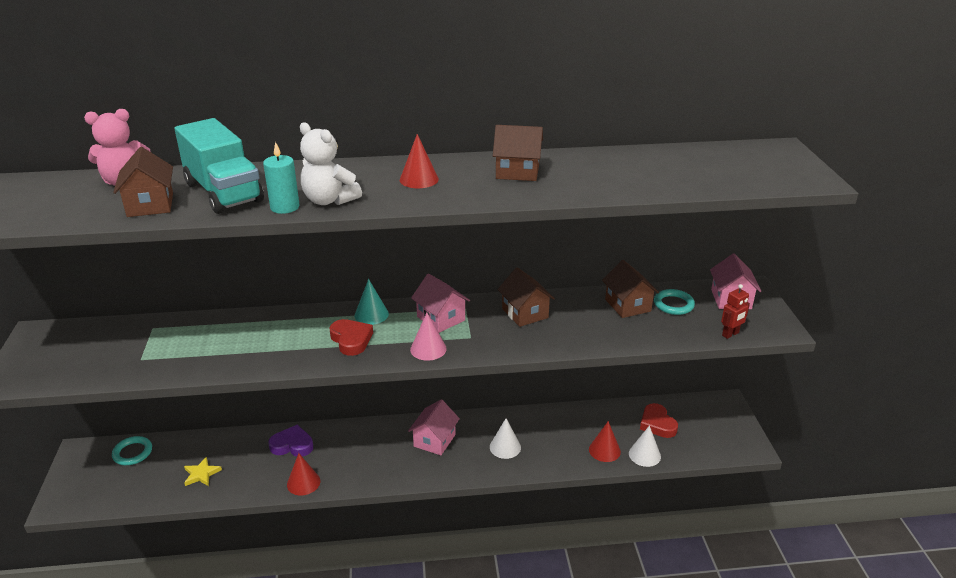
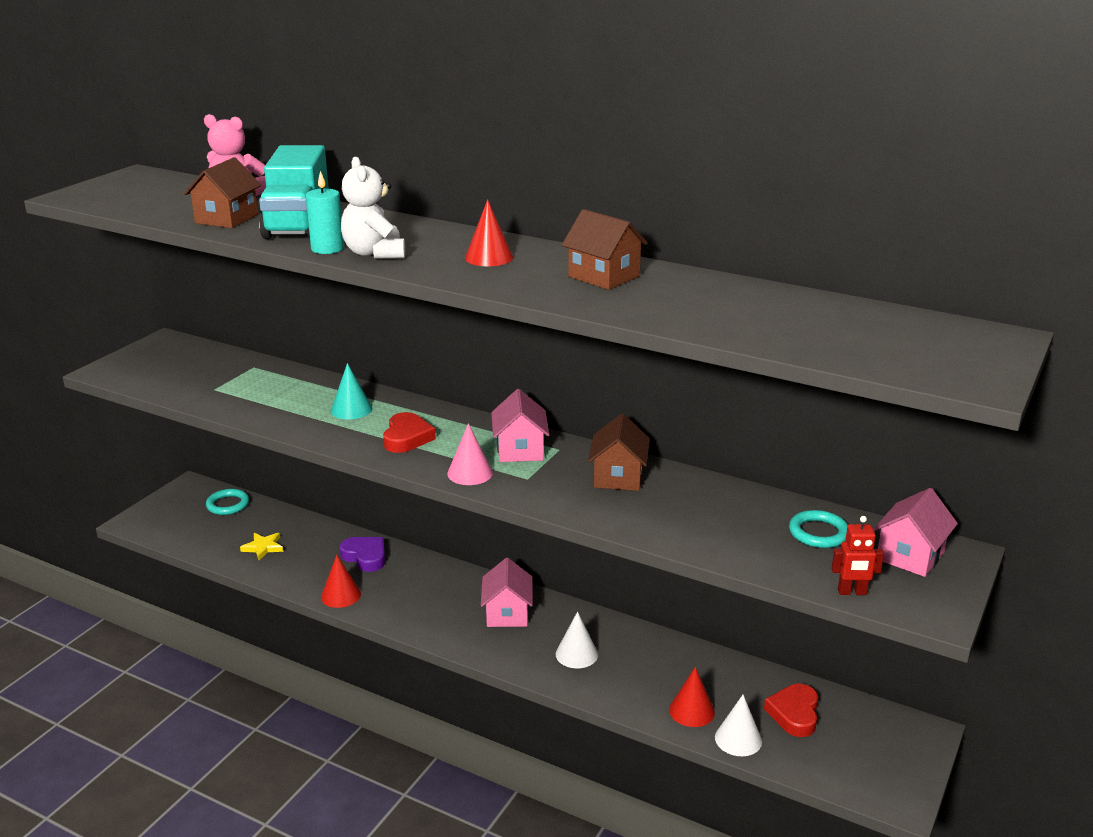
camera: 35 degrees right, 5 degrees down
(371, 314) = (455, 422): turquoise cone -> turquoise cone (351, 409)
(434, 440) = (507, 613): pink house -> pink house turned 60 degrees counterclockwise
(628, 305) = (755, 512): brown house -> none

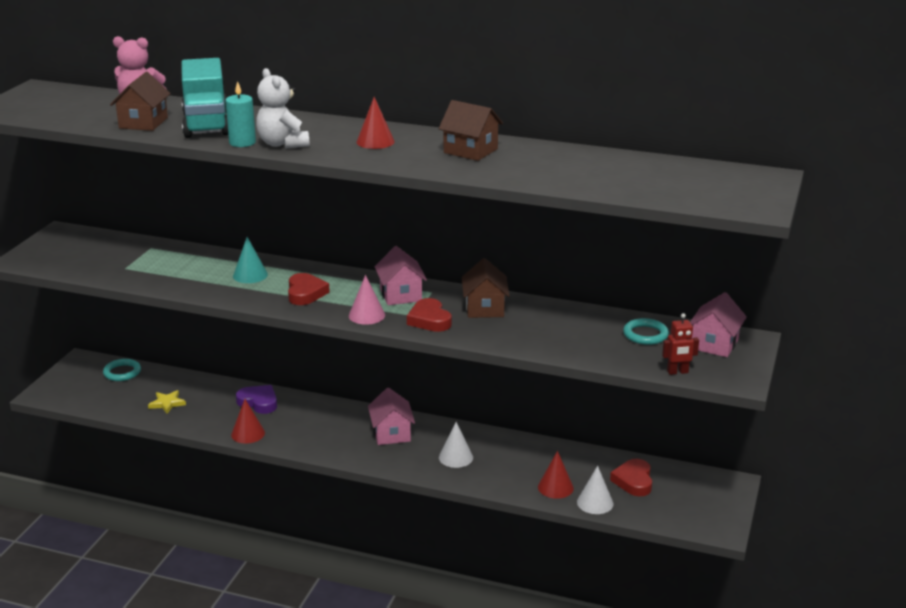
camera: 10 degrees left, 0 degrees up
(545, 486) = (429, 320): none -> red heart

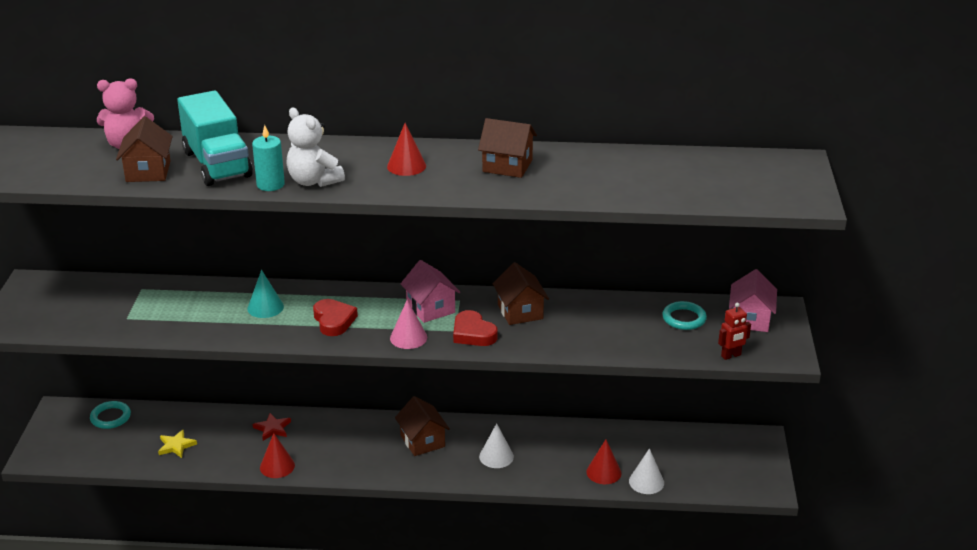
camera: 15 degrees left, 5 degrees up
(258, 402) = (272, 428): purple heart -> red star
(391, 433) = (422, 441): pink house -> brown house
(633, 481) = (672, 452): red heart -> none

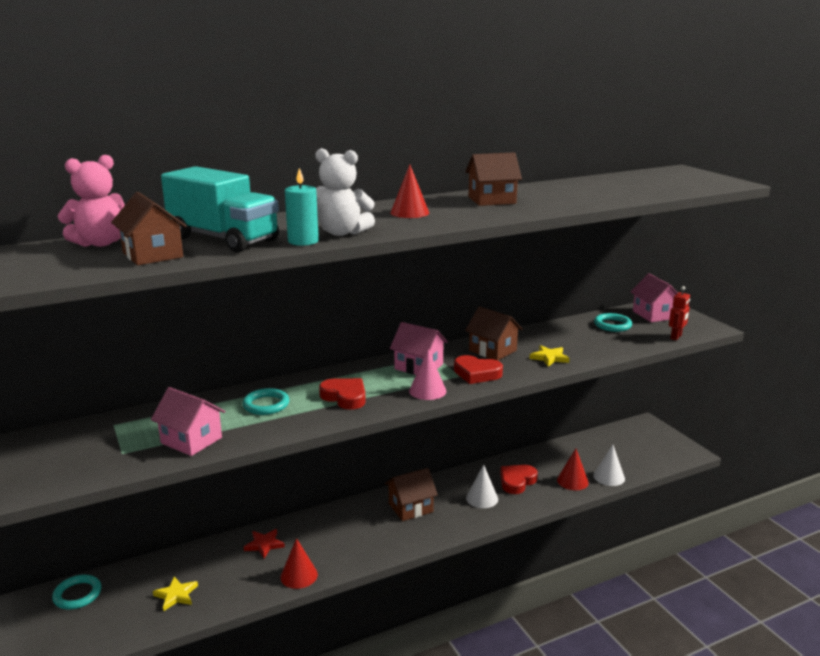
camera: 30 degrees left, 10 degrees down
(181, 324) = (191, 440): none -> pink house
(265, 307) = (266, 405): turquoise cone -> turquoise ring
(422, 441) = (410, 508): brown house -> brown house turned 60 degrees counterclockwise
(547, 452) = (517, 481): none -> red heart
(564, 338) = (549, 358): none -> yellow star

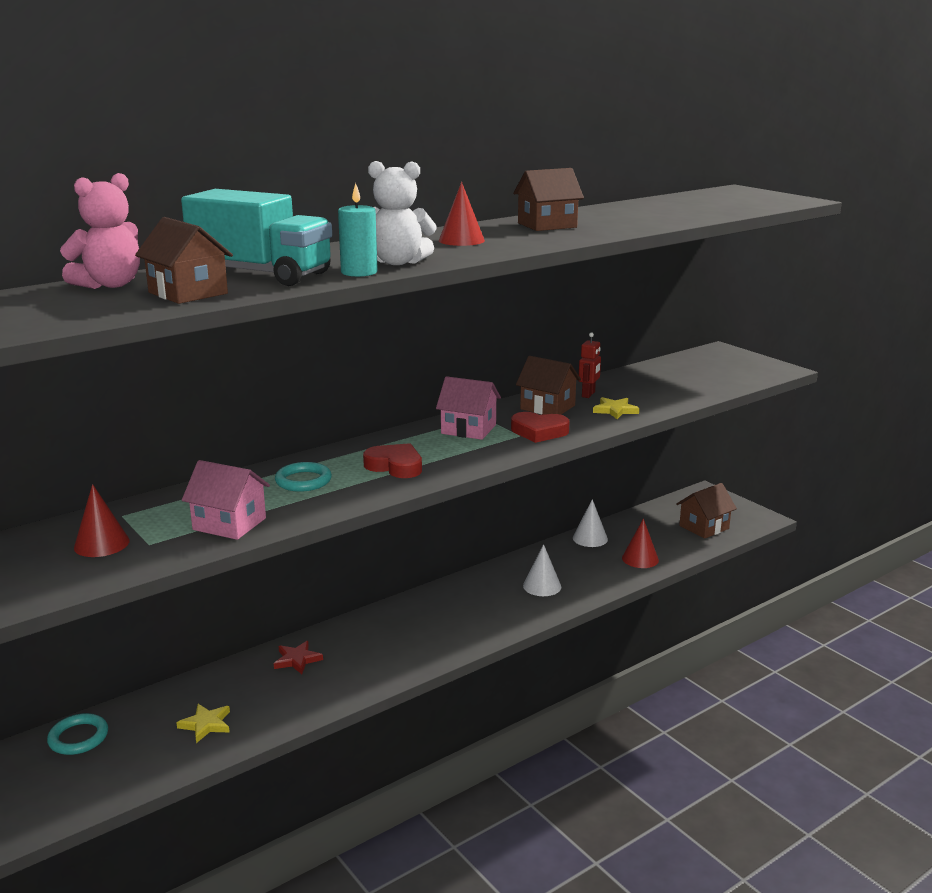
camera: 10 degrees left, 0 degrees up
(299, 575) = (351, 687): red cone -> red cone (101, 544)
(410, 508) = (461, 603): brown house -> brown house (704, 527)
(427, 391) = (489, 453): pink cone -> none
(517, 481) = (577, 565): red heart -> none
(609, 477) = (679, 551): white cone -> white cone (590, 538)
(612, 325) = (673, 373): turquoise ring -> none
(654, 315) = (715, 360): pink house -> none
(676, 337) = (747, 381): red robot -> red robot (588, 394)

